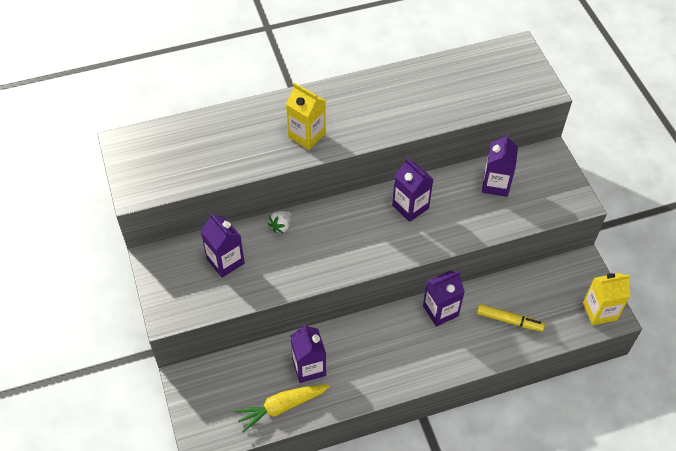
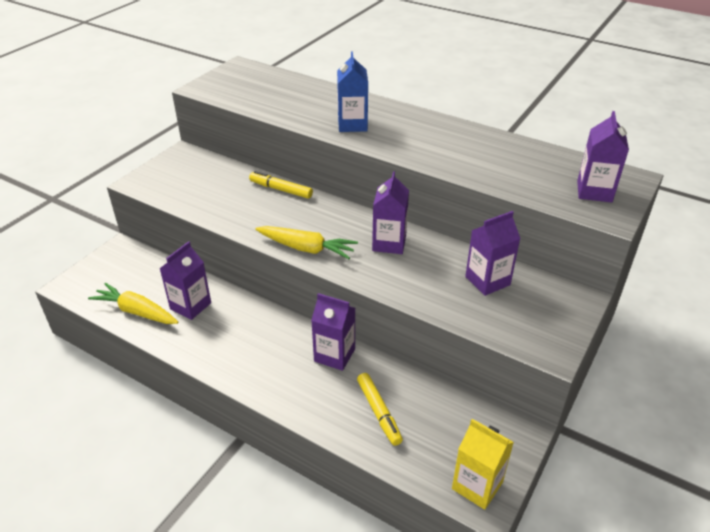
camera: 50 degrees right, 15 degrees down
(225, 261) = (216, 182): purple carton -> purple carton (594, 191)
(281, 226) = (281, 190): white strawberry -> yellow marker
(306, 135) = (352, 125): yellow carton -> blue carton
(370, 257) = (306, 248): none -> yellow carrot

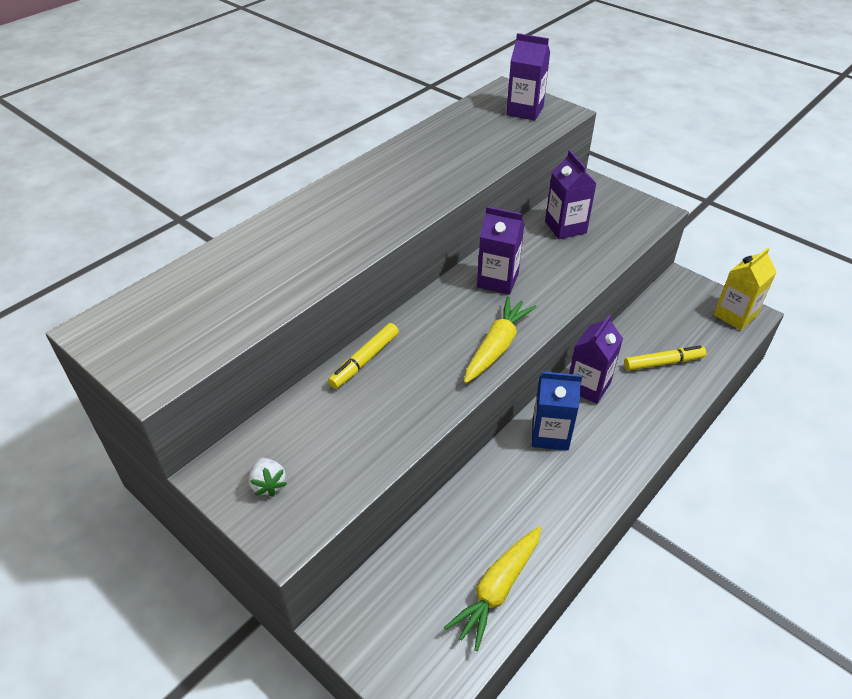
camera: 80 degrees left, 5 degrees up
(174, 171) = (268, 484): none -> white strawberry
(190, 306) = (494, 521): purple carton -> none
(352, 125) = (347, 232): blue carton -> blue carton (550, 434)

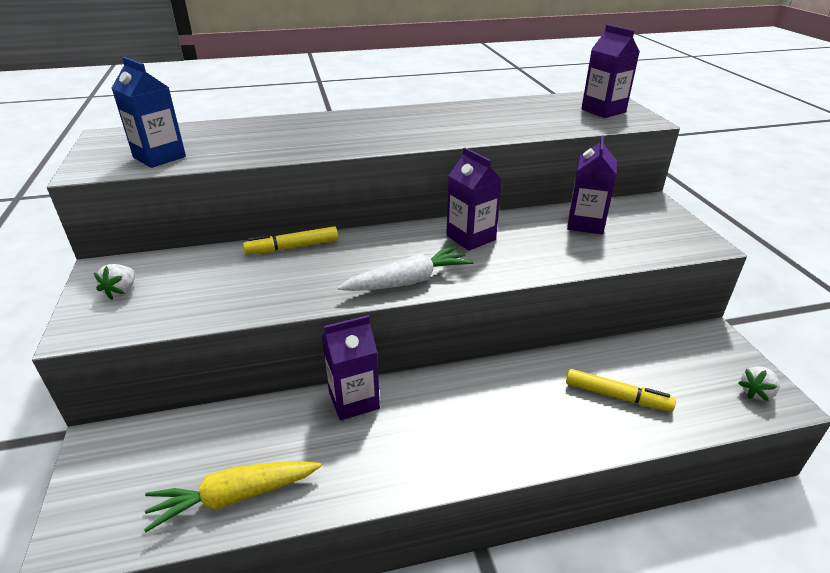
camera: 35 degrees right, 10 degrees down
(496, 347) = (408, 281): yellow carrot -> white carrot
(550, 434) = (428, 398): blue carton -> blue carton (159, 157)
(588, 386) = (511, 378): purple carton -> purple carton (354, 400)
(735, 315) = (756, 392): yellow carton -> white strawberry

